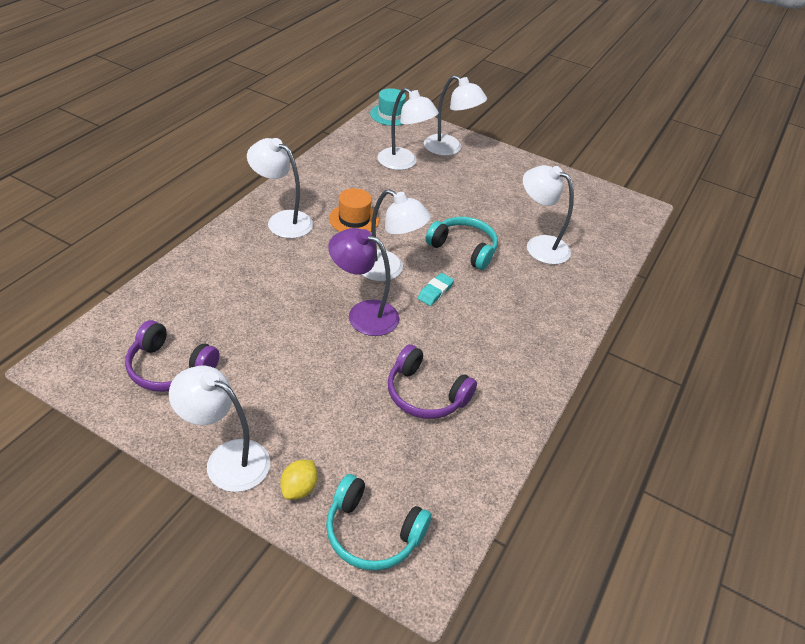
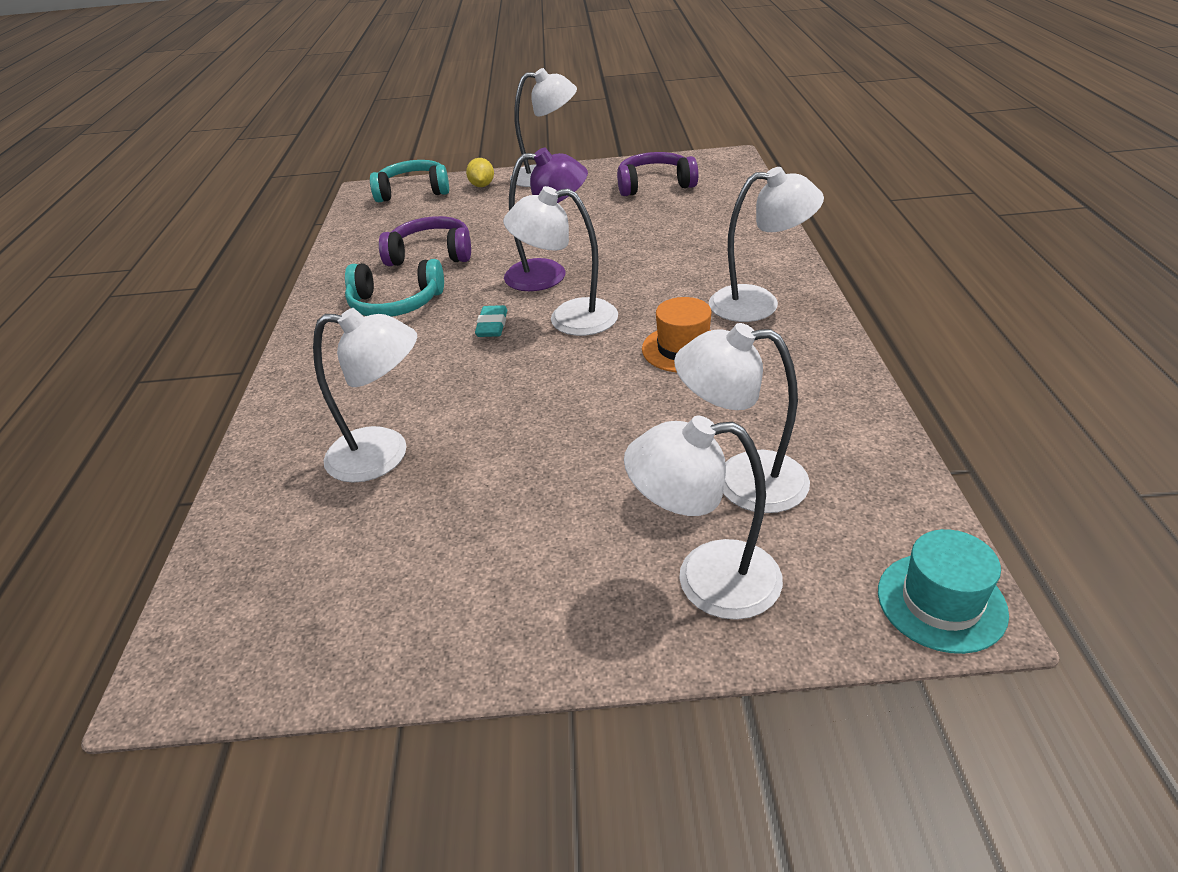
camera: 155 degrees right, 5 degrees down
(463, 249) = (498, 389): turquoise headphones -> turquoise headphones (395, 304)

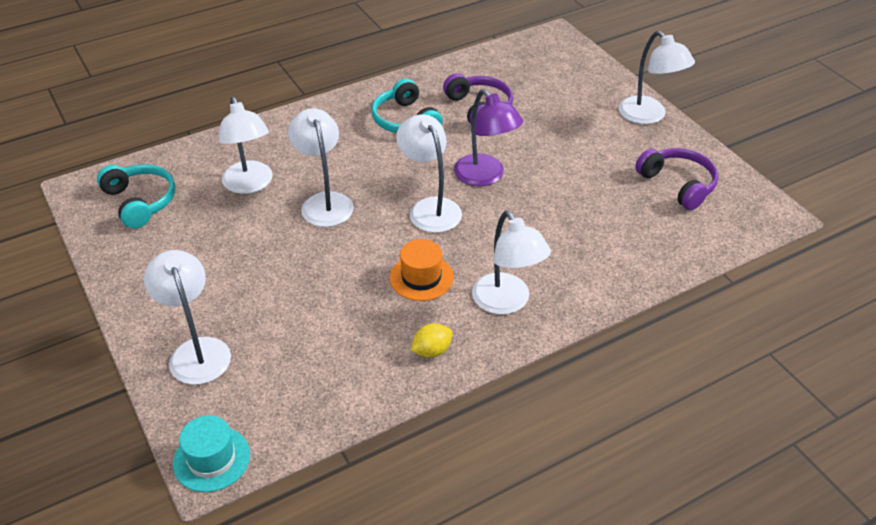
camera: 60 degrees right, 5 degrees up
(413, 191) = (569, 58): turquoise headphones -> turquoise headphones (140, 202)
(482, 186) = (605, 88): yellow lemon -> yellow lemon (431, 351)
(492, 325) = (402, 175): turquoise eraser -> none
(741, 481) = (286, 345): white lamp -> white lamp (324, 202)

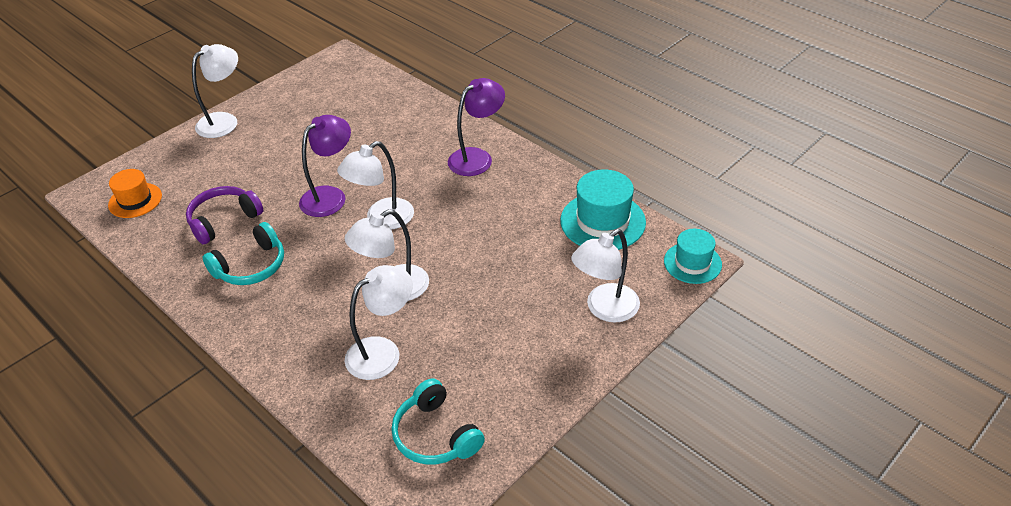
camera: 105 degrees left, 0 degrees up
(140, 202) = (435, 435): turquoise headphones -> turquoise headphones turned 75 degrees counterclockwise
(331, 392) = (602, 221): none -> turquoise hat
(421, 277) = (468, 205): orange hat -> orange hat (135, 200)
(431, 351) = (540, 183): yellow lemon -> none
(507, 302) = (477, 157): white lamp -> purple lamp
(678, 184) = (316, 98): purple headphones -> none

